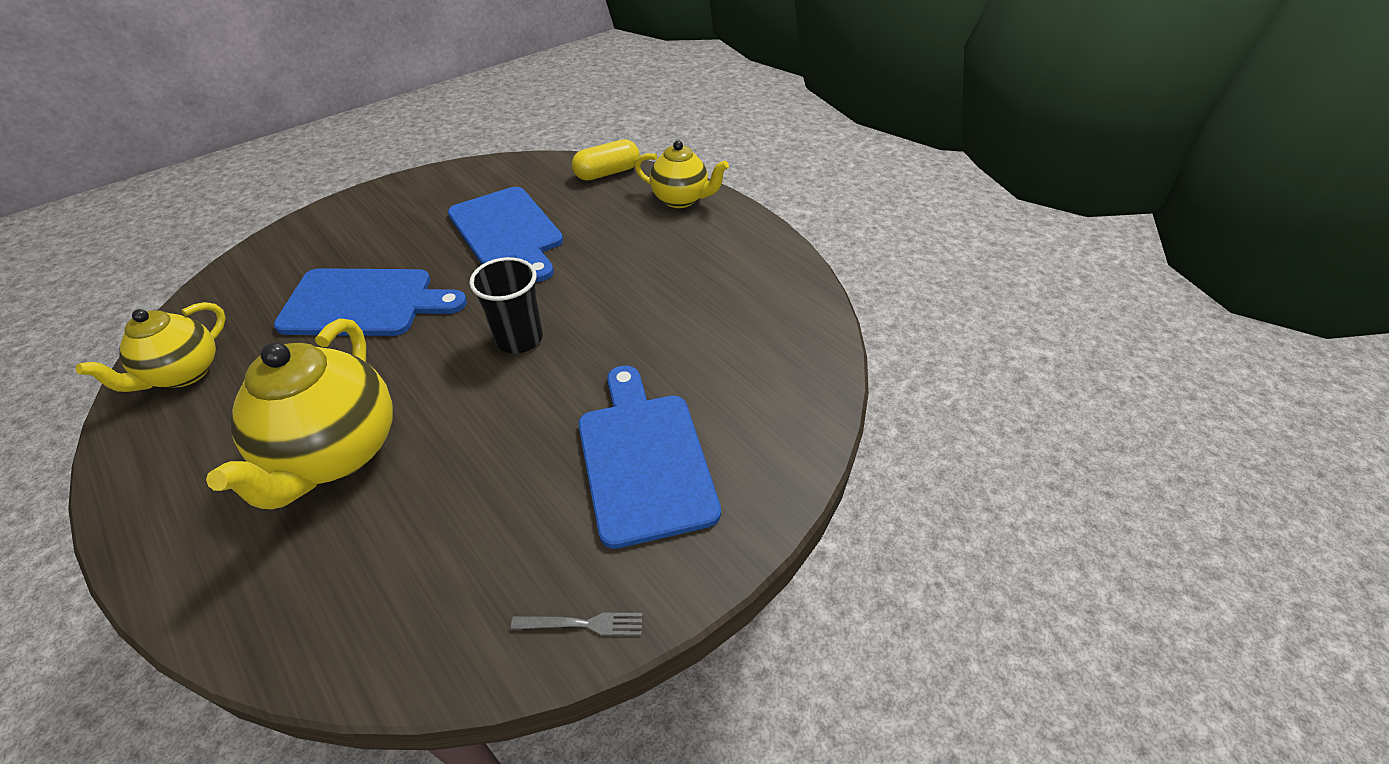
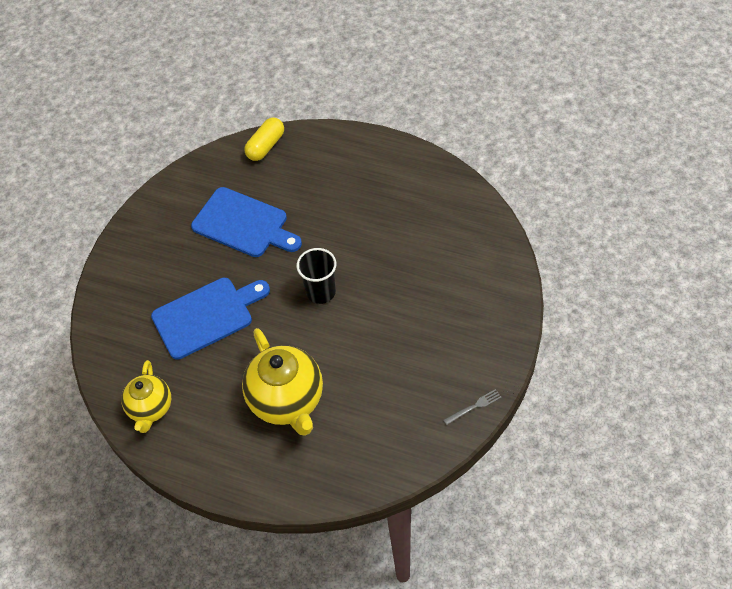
camera: 25 degrees left, 10 degrees up
(644, 459) = (443, 323): blue cutting board -> none
(681, 199) = (332, 146): yellow teapot -> none

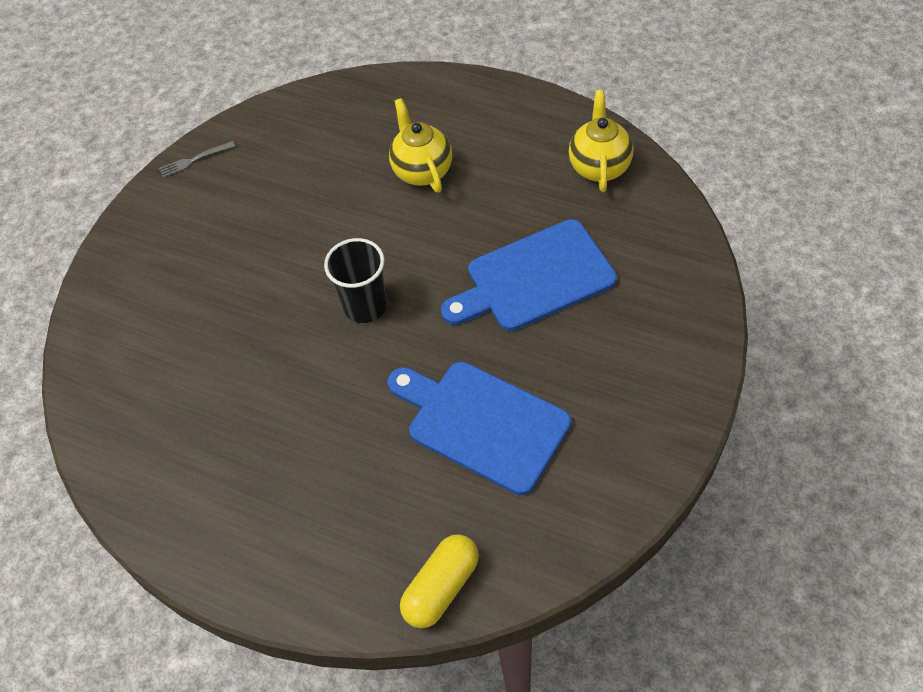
camera: 175 degrees left, 0 degrees up
(287, 401) = (422, 171): yellow teapot -> yellow teapot, size x0.62

